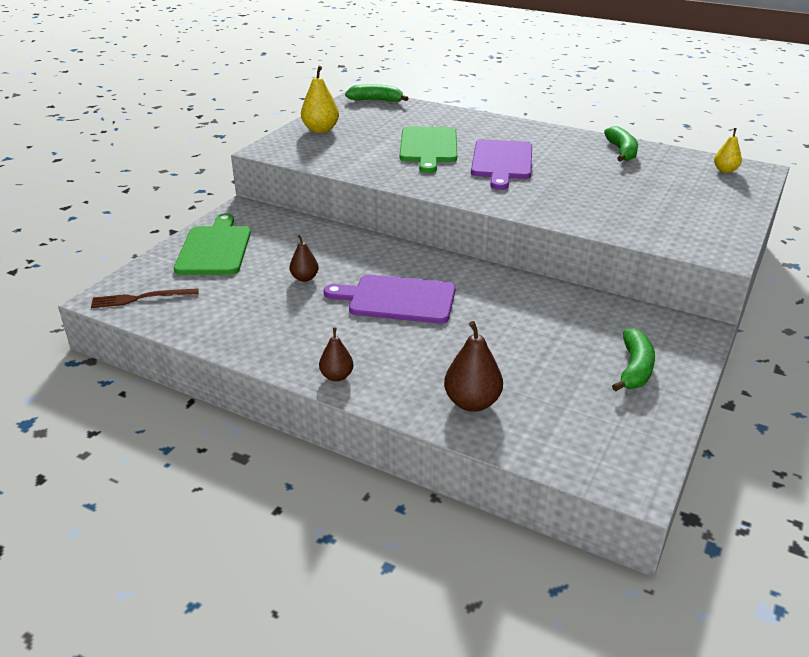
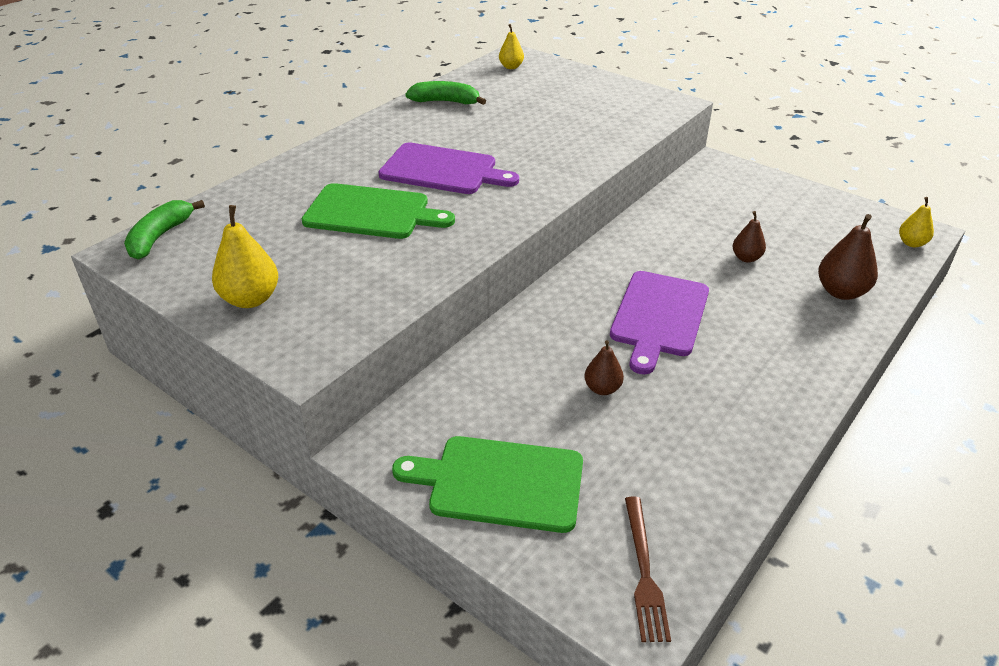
camera: 80 degrees left, 5 degrees up
(337, 376) = (814, 375): brown pear -> brown pear (746, 258)
(600, 469) = (911, 243): none -> yellow pear
(634, 369) = (775, 202): green banana -> none

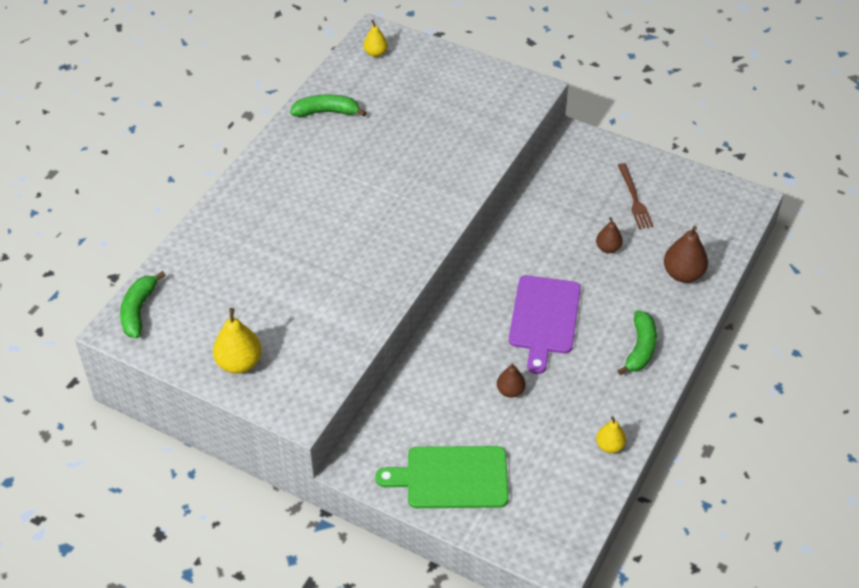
camera: 10 degrees left, 10 degrees up
(372, 213) = (303, 261): green cutting board -> none
(443, 170) = (348, 203): purple cutting board -> none
(644, 572) = (557, 525): brown fork -> brown fork (634, 198)
(784, 362) = (640, 348): none -> green banana
(911, 243) = (740, 214): yellow pear -> yellow pear (609, 446)

